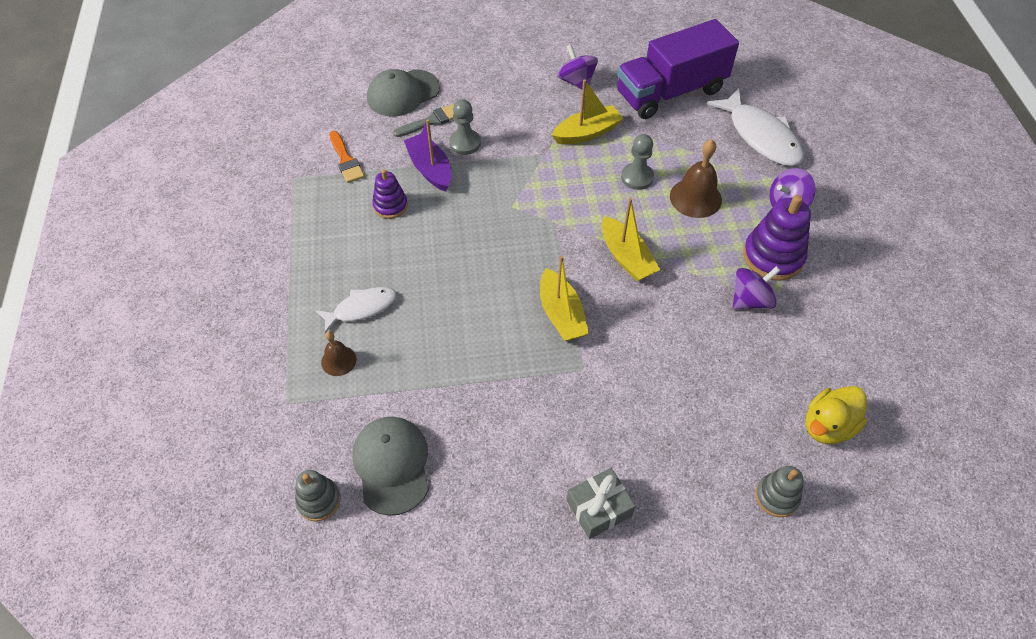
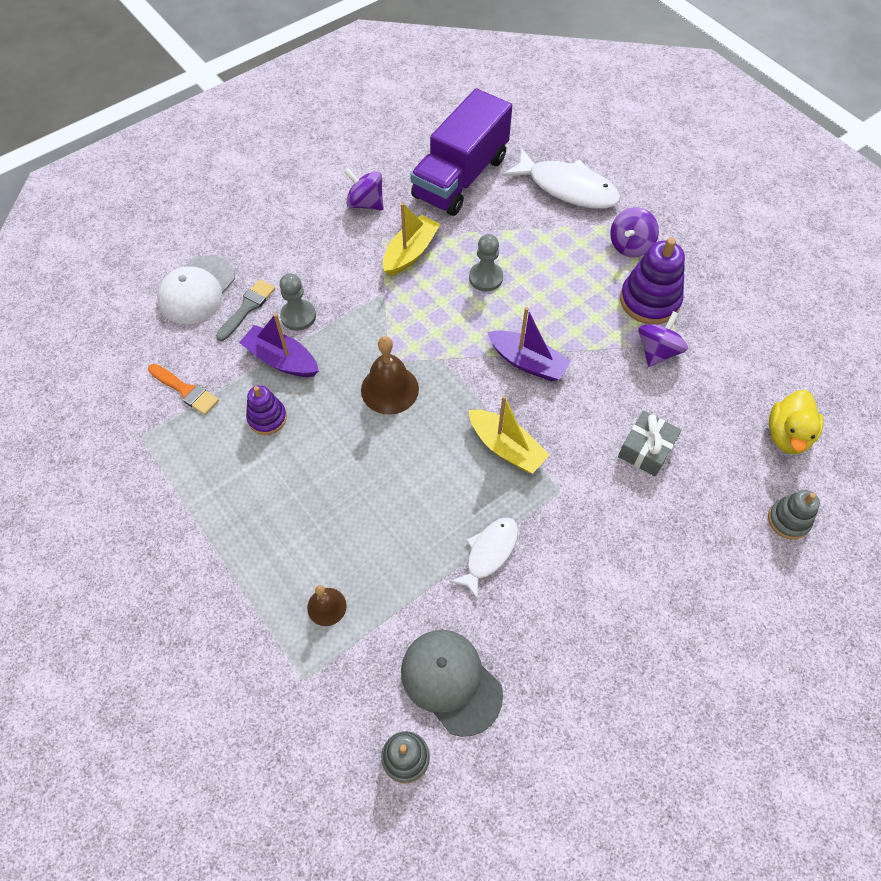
camera: 30 degrees left, 5 degrees up
(361, 308) = (312, 540): white fish -> white fish (489, 553)
(403, 93) = (197, 290): grey cap -> white cap
(599, 508) = (658, 614): grey gift -> grey gift (646, 450)
(626, 257) = (527, 362): yellow boat -> purple boat
(695, 198) = (550, 274): brown bell -> brown bell (389, 389)

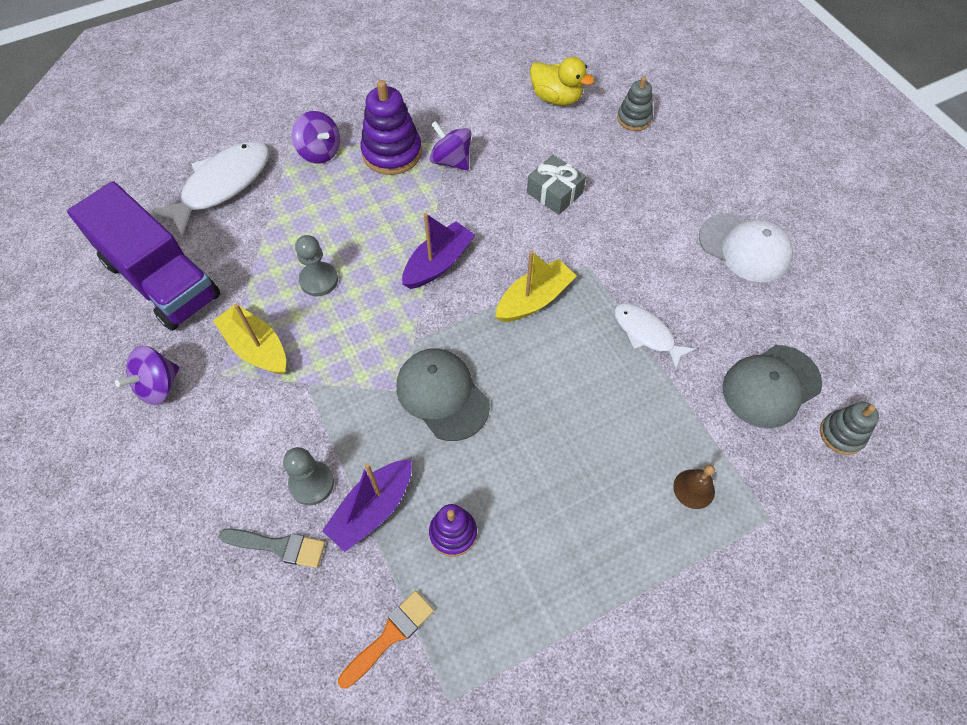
camera: 80 degrees left, 0 degrees up
(197, 290) = (226, 614): white cap -> white cap (744, 248)
(247, 308) = (279, 546): grey brush -> grey brush turned 150 degrees clockwise
(389, 389) = (442, 395): brown bell -> grey cap

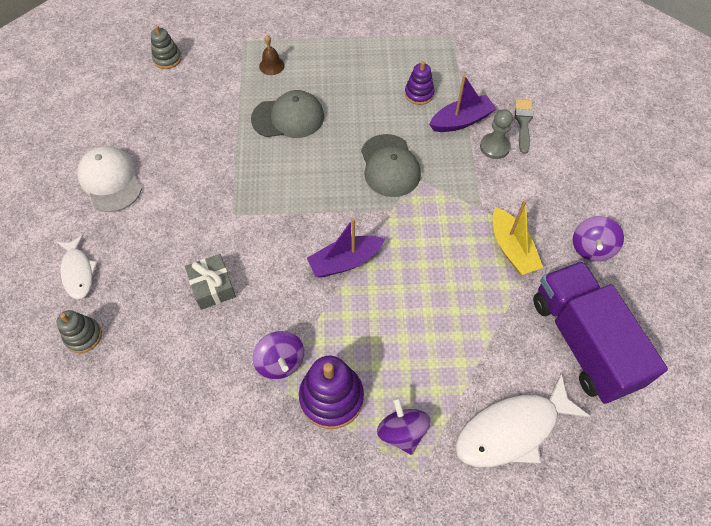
camera: 155 degrees left, 0 degrees up
(158, 386) = (591, 248): purple spinning top -> purple spinning top turned 135 degrees clockwise
(279, 546) = (523, 123): grey brush -> grey brush turned 60 degrees clockwise
(319, 280) = (447, 286): grey pawn -> none
(390, 635) = (472, 65): orange brush -> none
(534, 299) = (290, 204): yellow boat -> none
(556, 98) = (133, 396): yellow duck -> none
(646, 334) = (230, 151): white fish -> white fish (78, 272)
(771, 386) = (181, 94): grey cap -> grey cap (288, 117)

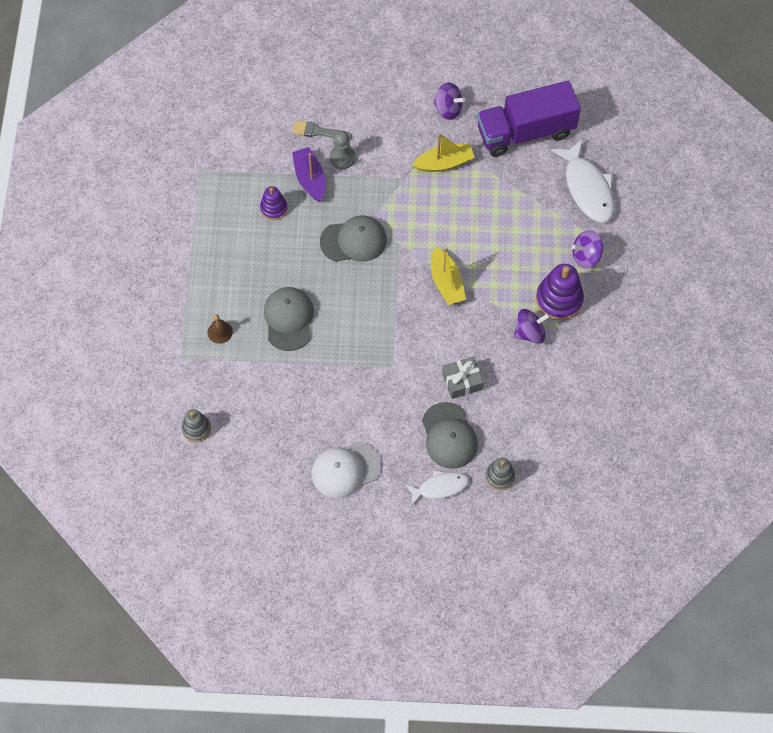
camera: 85 degrees left, 5 degrees up
(142, 277) = (449, 436): none -> grey cap
(345, 261) = (446, 282): purple boat -> yellow boat

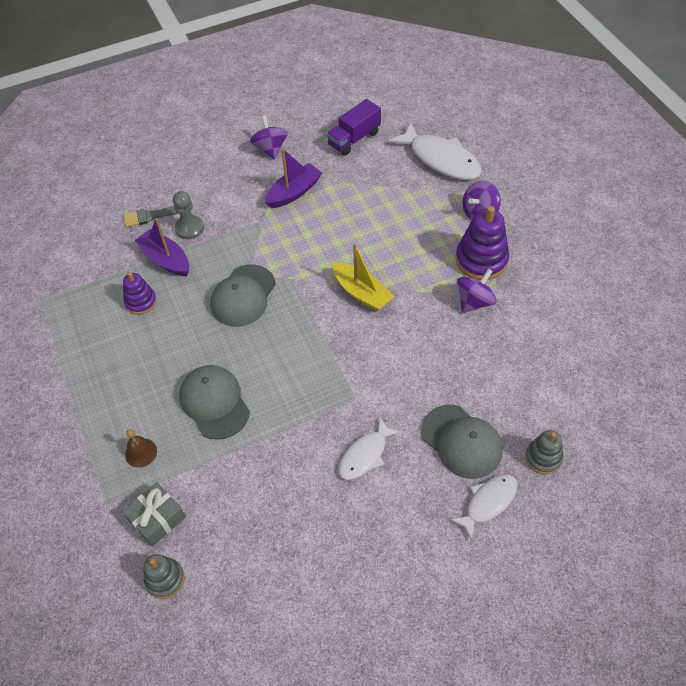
camera: 25 degrees left, 10 degrees down
(346, 470) = (371, 537): white cap -> none
(353, 240) = (243, 296): grey cap -> grey cap turned 150 degrees clockwise
(375, 411) = (365, 455): none -> white fish
(444, 163) = (294, 192): yellow boat -> purple boat
(448, 109) = (270, 149): purple spinning top -> purple spinning top turned 105 degrees counterclockwise
(462, 381) = (438, 379): grey gift -> grey gift (157, 519)
(525, 132) = (354, 139): purple truck -> purple truck, size x0.57

